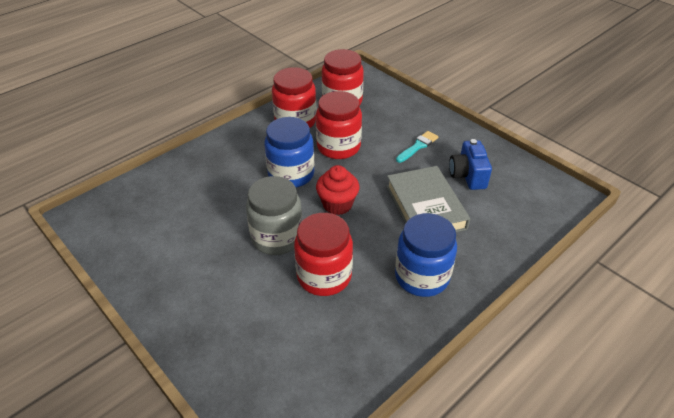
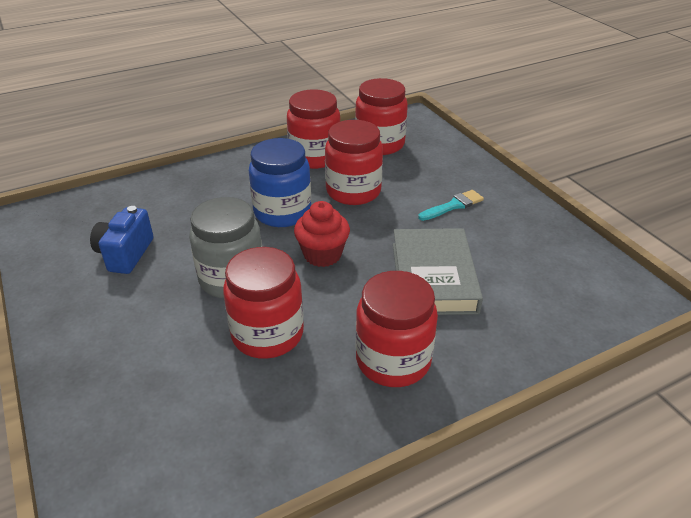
camera: 15 degrees right, 5 degrees down
(422, 276) = (393, 360): blue jar -> red jar
(467, 175) = (505, 249): blue camera -> blue camera (125, 254)

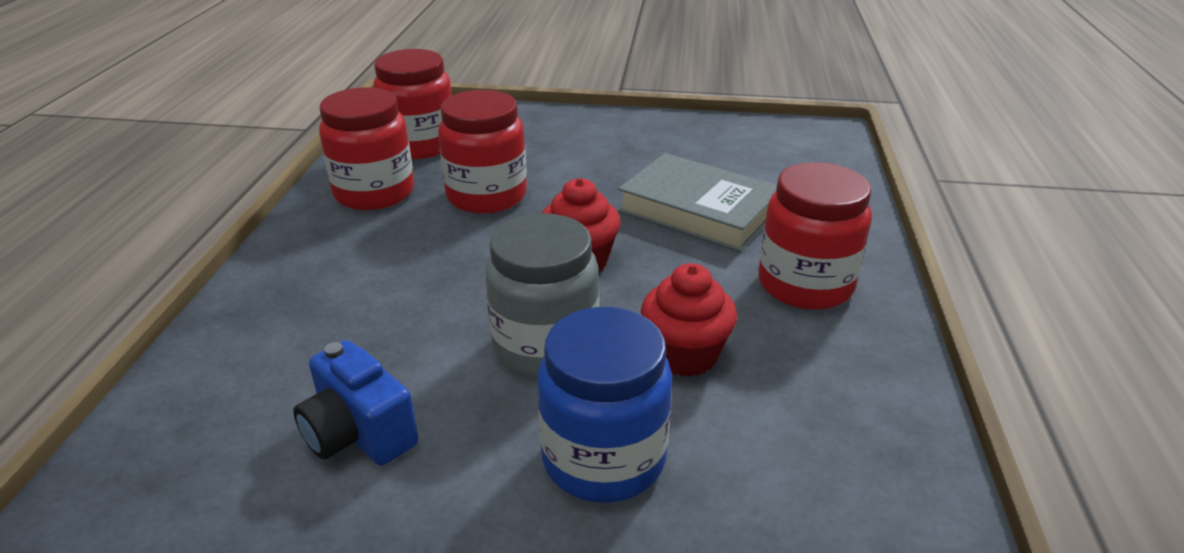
camera: 55 degrees left, 5 degrees down
(267, 334) = (685, 355): red jar -> red cupcake
(282, 212) = (456, 258): blue jar -> blue jar (603, 459)
(453, 206) = (596, 153): turquoise brush -> none

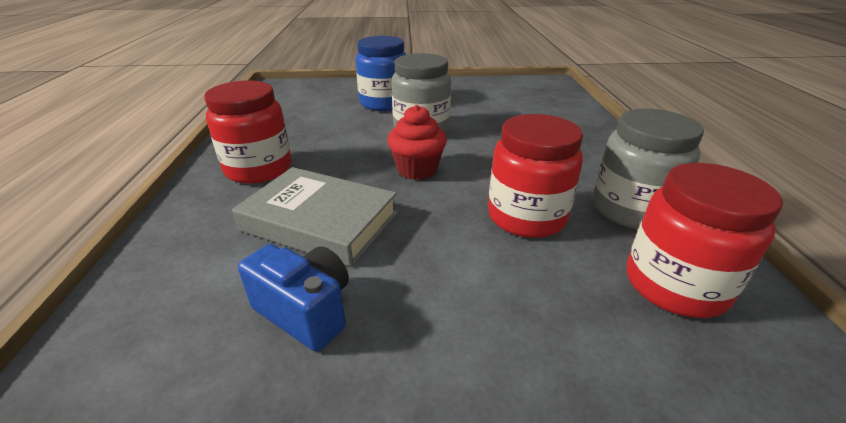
camera: 170 degrees right, 0 degrees up
(359, 434) = (483, 102): blue camera -> blue camera (306, 311)
(374, 193) = (630, 209): red jar -> grey jar
(685, 355) = (347, 132): red cupcake -> none

